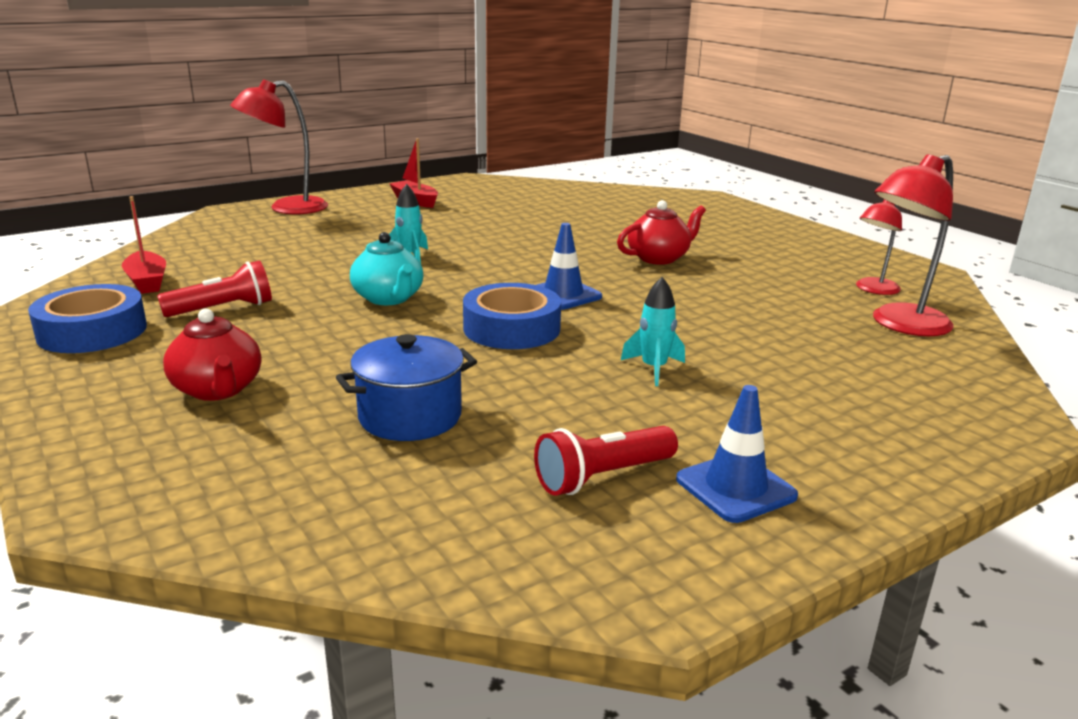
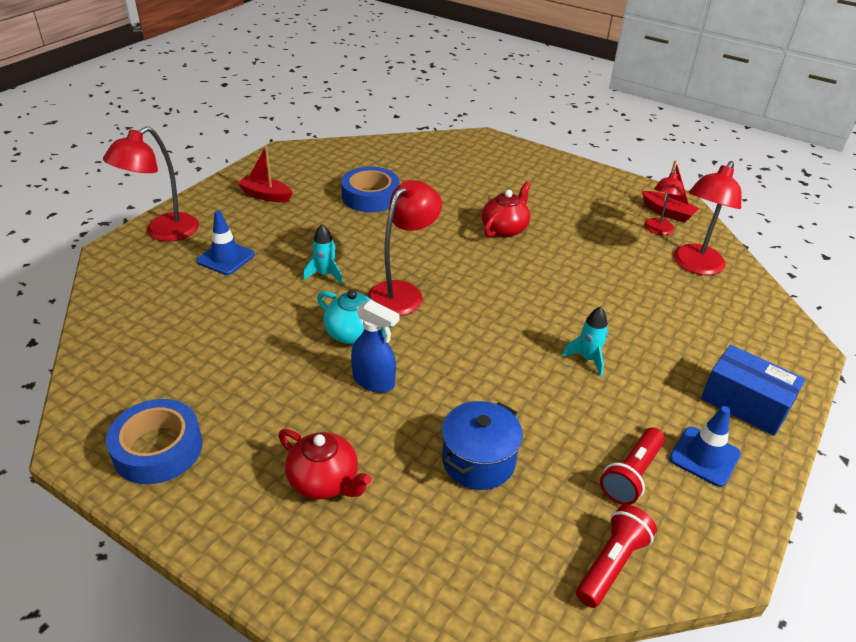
camera: 25 degrees left, 15 degrees up
(147, 282) = (139, 371): red boat -> red boat (667, 212)
(223, 309) = (239, 387): red flashlight -> red flashlight (611, 564)
(366, 333) = (374, 381): none -> blue spray bottle
(479, 281) = (402, 292): none -> red lamp
(511, 328) = (469, 343): blue tape -> blue tape (370, 196)
(563, 295) = (473, 293): blue traffic cone -> blue traffic cone (225, 258)
(857, 455) = (745, 403): none -> blue box

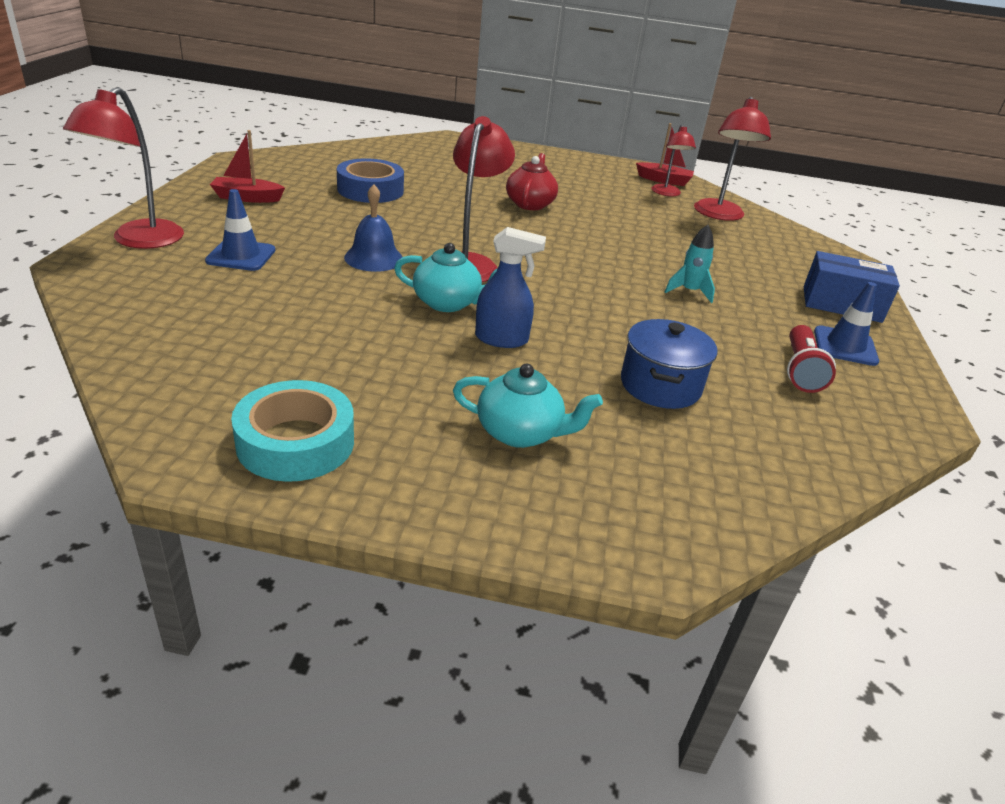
camera: 25 degrees left, 5 degrees down
(158, 449) = (295, 442): blue tape -> turquoise tape
(324, 481) = (520, 433): red teapot -> turquoise teapot
(325, 275) = (373, 258): turquoise rocket -> blue bell
(611, 564) = (843, 440): red flashlight -> none

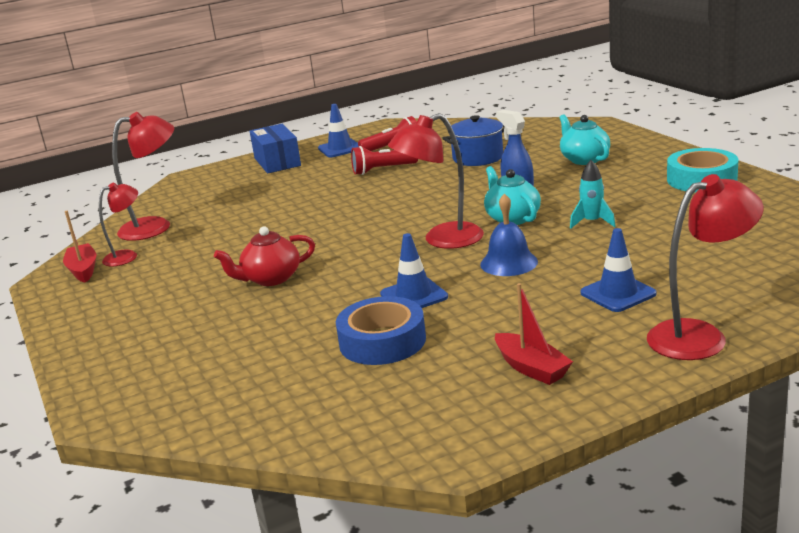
camera: 120 degrees left, 10 degrees down
(403, 217) = (414, 296): none -> blue traffic cone
(689, 291) = (342, 187): turquoise rocket -> turquoise rocket (592, 222)
(713, 327) = (382, 170): none -> red flashlight

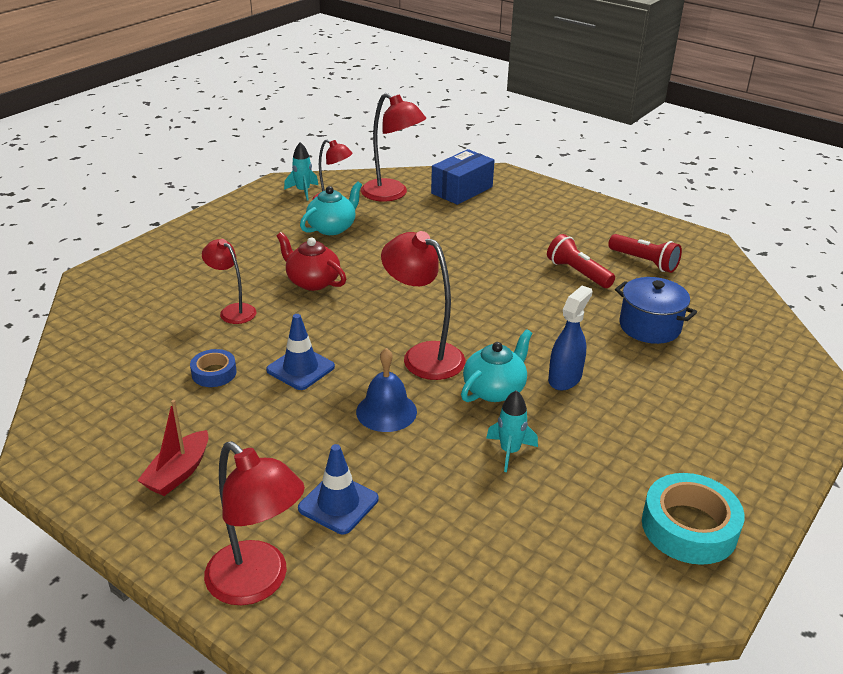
camera: 60 degrees right, 10 degrees up
(83, 270) = (303, 191): red boat -> turquoise rocket
(277, 162) = (562, 207): blue box -> blue box (462, 190)
(278, 324) = (233, 311): none -> red lamp
(340, 148) = (619, 231): blue traffic cone -> none
(382, 341) = (214, 373): blue tape -> blue tape, size x0.57
(584, 159) = (695, 409): turquoise teapot -> turquoise teapot (332, 228)

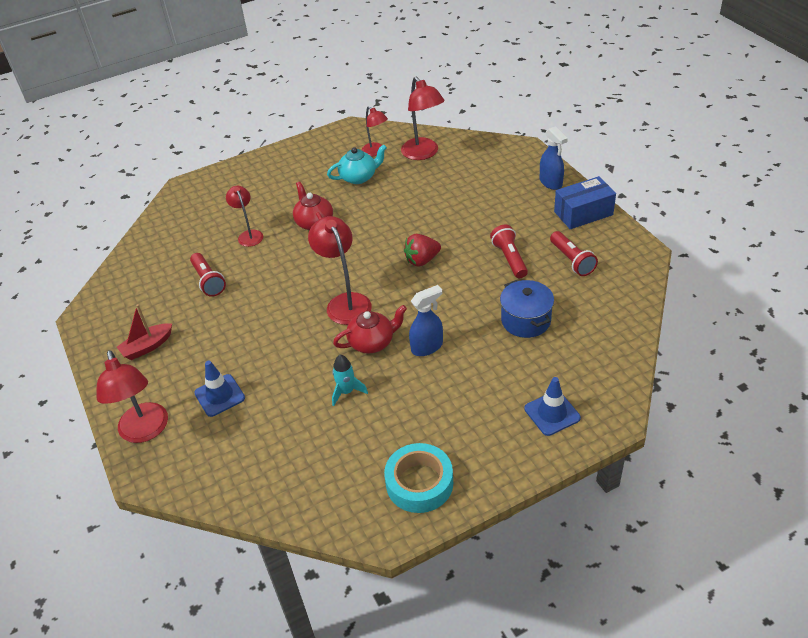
camera: 30 degrees right, 10 degrees up
(214, 373) = (208, 281): blue tape -> red flashlight
(300, 368) = (261, 291): blue traffic cone -> blue traffic cone (552, 413)
(303, 191) = (361, 138): turquoise rocket -> none
(386, 411) = (291, 339): blue bell -> none
(462, 190) = (480, 159): blue box -> blue box (583, 213)
(480, 294) = (422, 260): none -> red strawberry
(494, 390) = (372, 342): turquoise teapot -> red teapot
(557, 198) = (551, 182): none -> blue spray bottle

